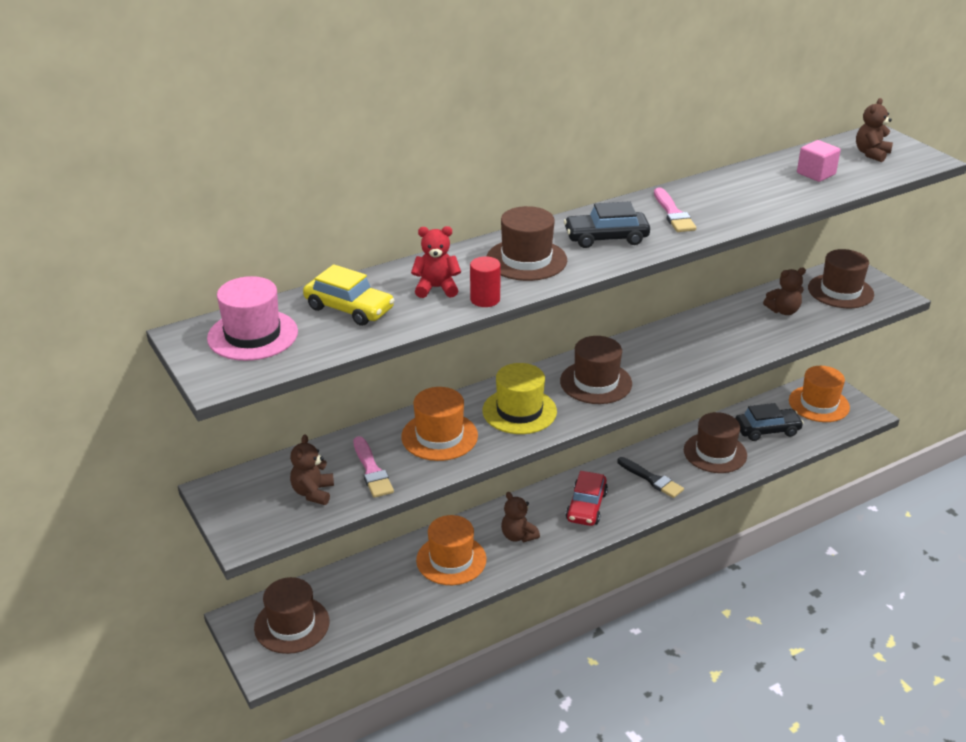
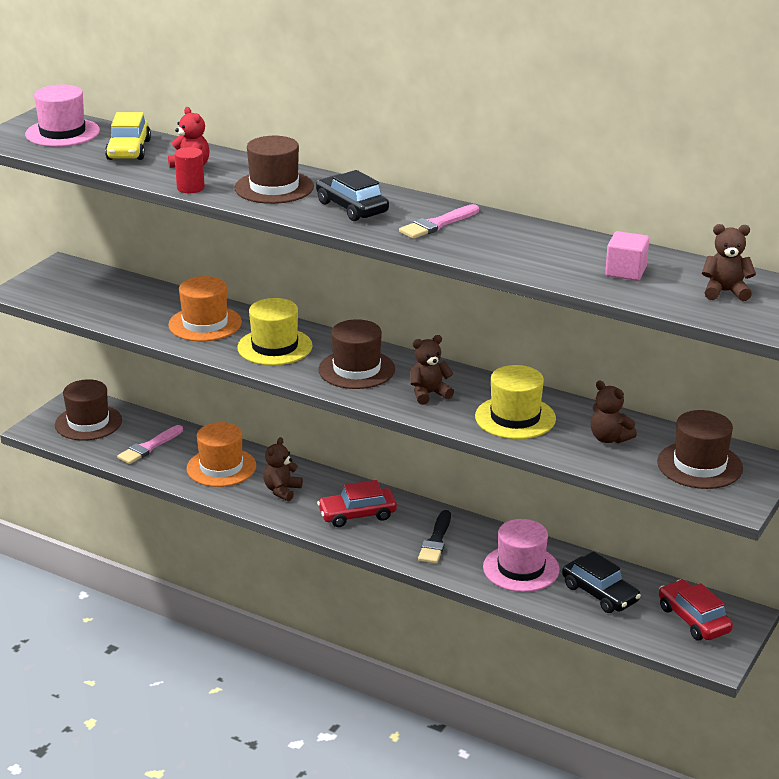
camera: 60 degrees right, 5 degrees down
(313, 492) = (89, 298): brown teddy bear -> brown teddy bear (429, 394)
(372, 470) = (135, 311): pink brush -> pink brush (149, 447)
(715, 453) = (521, 568): brown hat -> pink hat
(727, 337) = (515, 418): none -> yellow hat
(819, 404) = (693, 619): orange hat -> red car

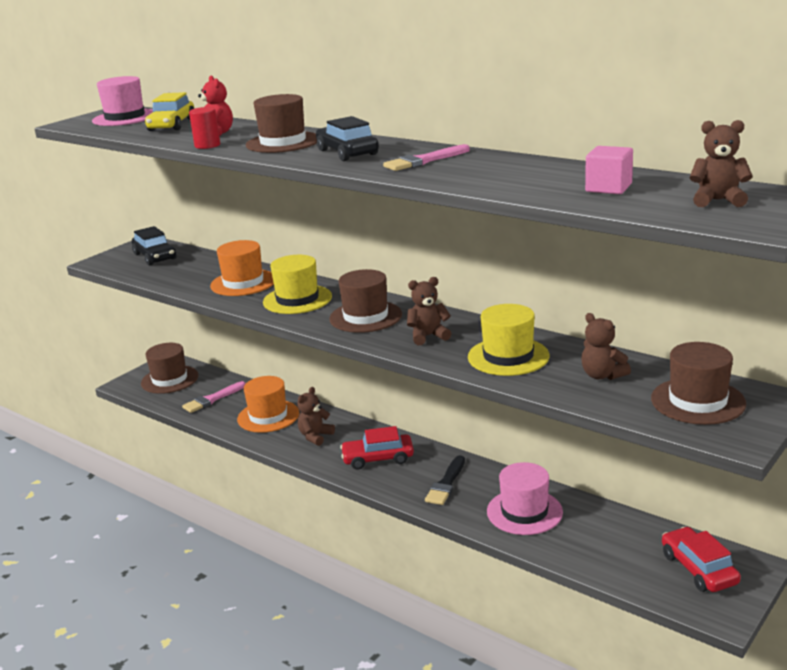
camera: 10 degrees right, 5 degrees down
(600, 593) = (601, 539): black car -> black car (155, 256)

